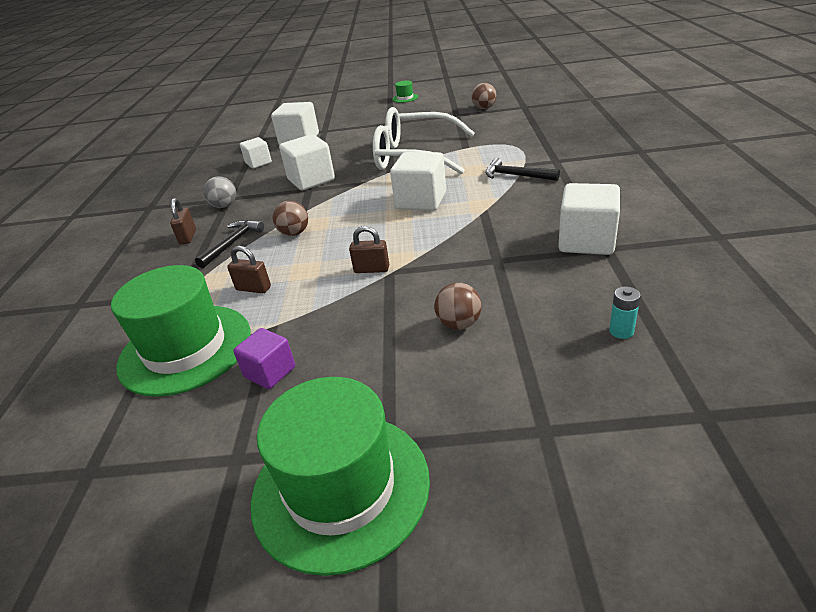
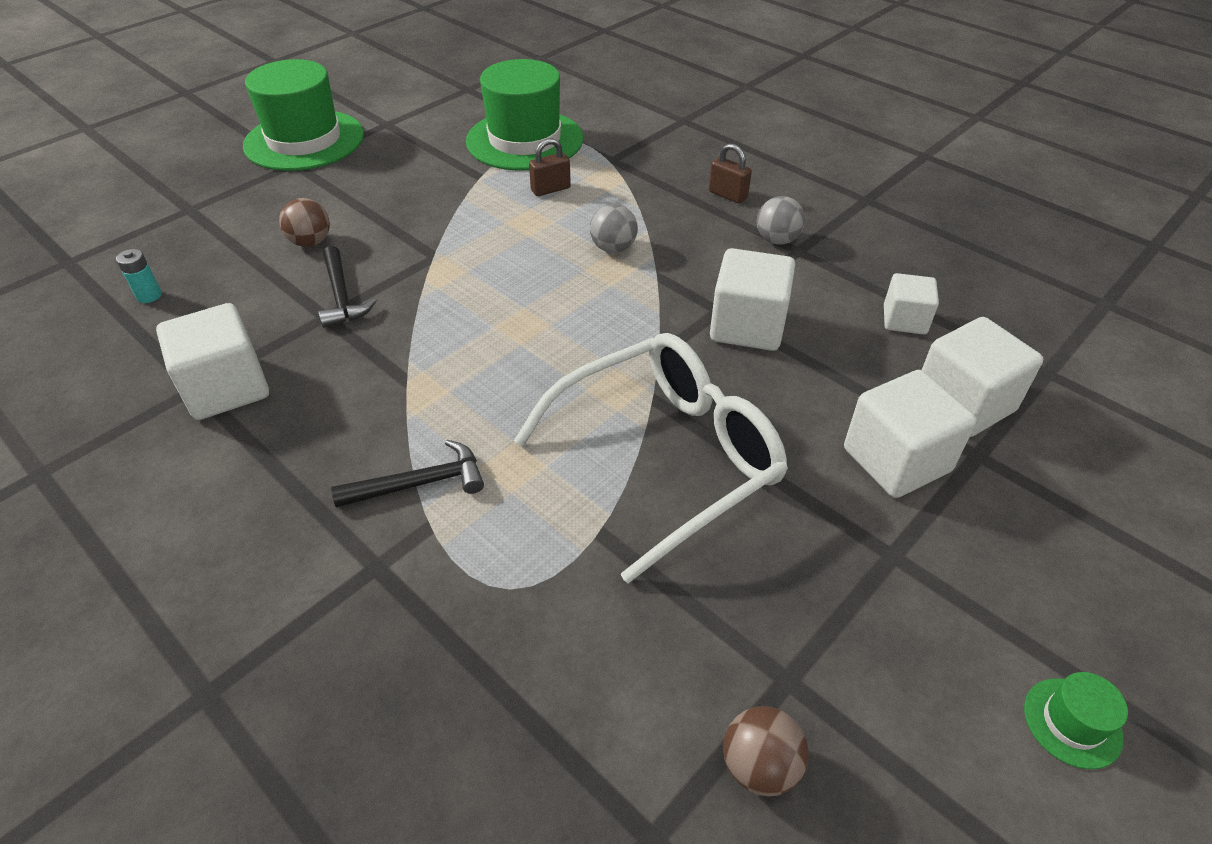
camera: 130 degrees right, 10 degrees up
(232, 243) = (662, 210): black hammer -> black hammer (342, 296)
(270, 372) = (431, 157): purple cube -> none
(294, 233) = (613, 248): brown ball -> grey ball
(371, 269) = (458, 250): brown padlock -> none
(421, 201) = (519, 360): white cube -> white cube (896, 460)

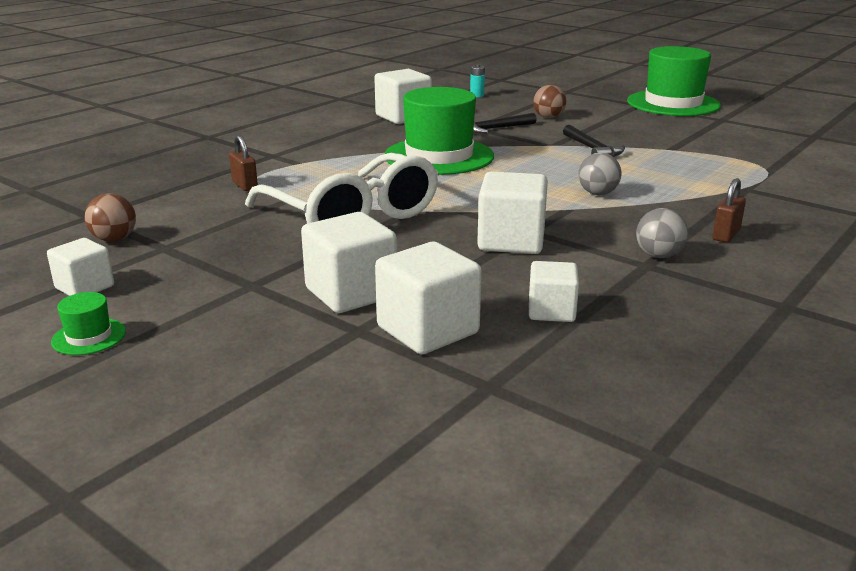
camera: 85 degrees right, 20 degrees down
(419, 483) = (330, 158): black hammer -> black hammer (592, 149)
(524, 140) = (745, 158): green hat -> green hat (439, 156)
(550, 189) = (671, 170): brown padlock -> brown padlock (244, 185)
(939, 767) = (85, 287): none -> white cube

